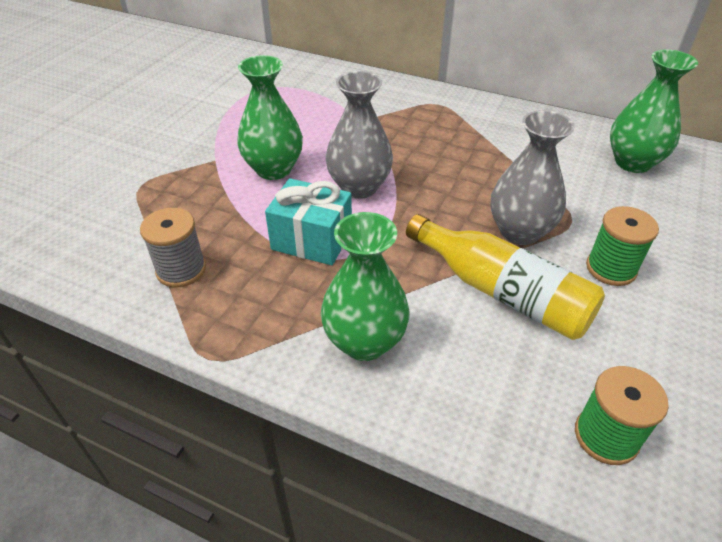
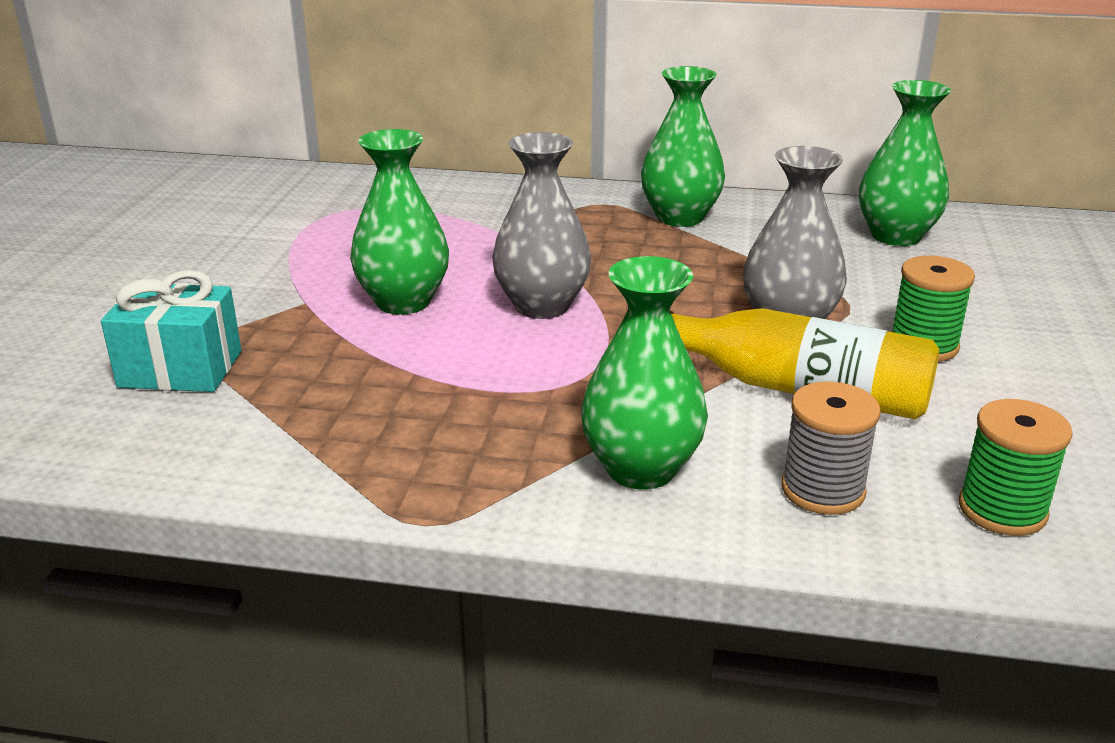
camera: 15 degrees left, 15 degrees down
(181, 270) = (324, 433): grey spool -> grey spool (823, 490)
(312, 240) = (505, 372): turquoise gift -> turquoise gift (180, 369)
(483, 123) = (680, 217): none -> green vase

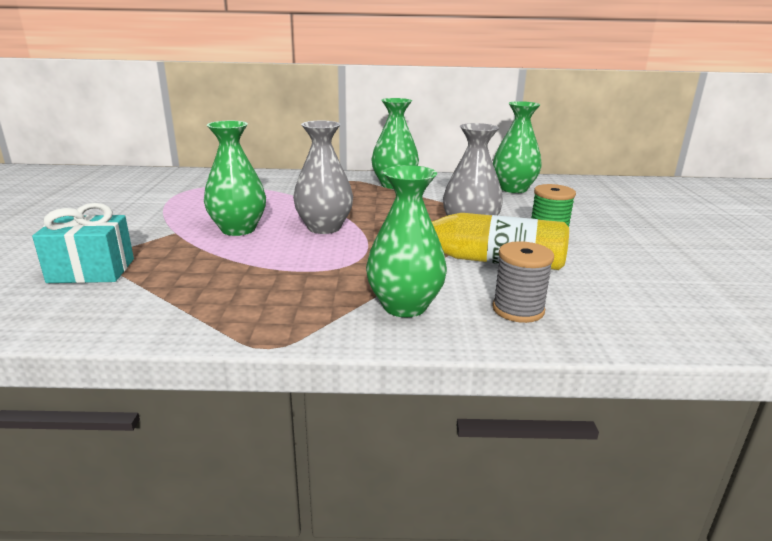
camera: 10 degrees left, 5 degrees down
(1002, 510) = (625, 312): green spool -> none

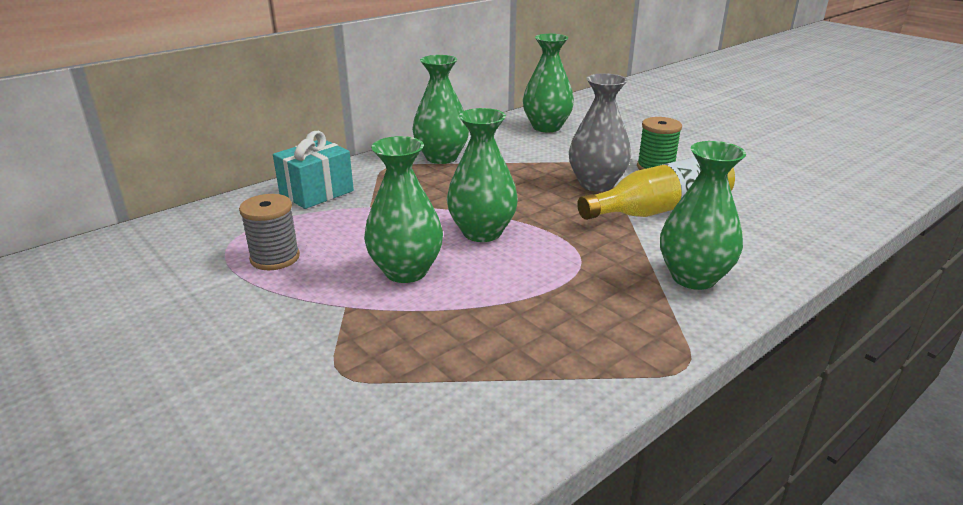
camera: 40 degrees left, 5 degrees up
(91, 271) = (365, 396): turquoise gift -> turquoise gift (316, 192)
(324, 227) = (482, 232): grey vase -> green vase
(518, 310) = (756, 242): grey spool -> grey spool (275, 258)

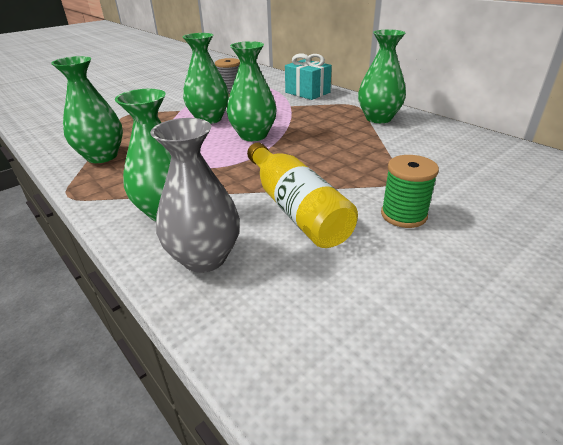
camera: 90 degrees right, 5 degrees up
(546, 127) = (488, 157): green vase -> green vase (102, 156)
(596, 184) = (346, 178): grey vase -> grey vase (204, 258)

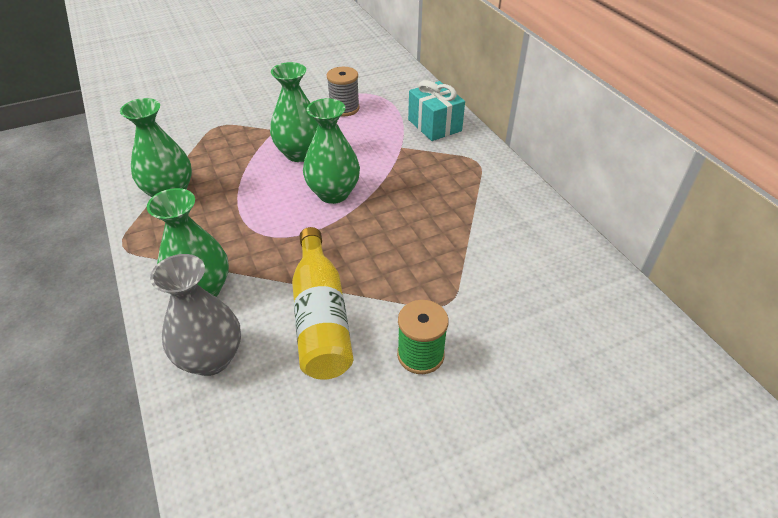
camera: 15 degrees right, 10 degrees up
(378, 118) = (490, 194): green vase -> none

